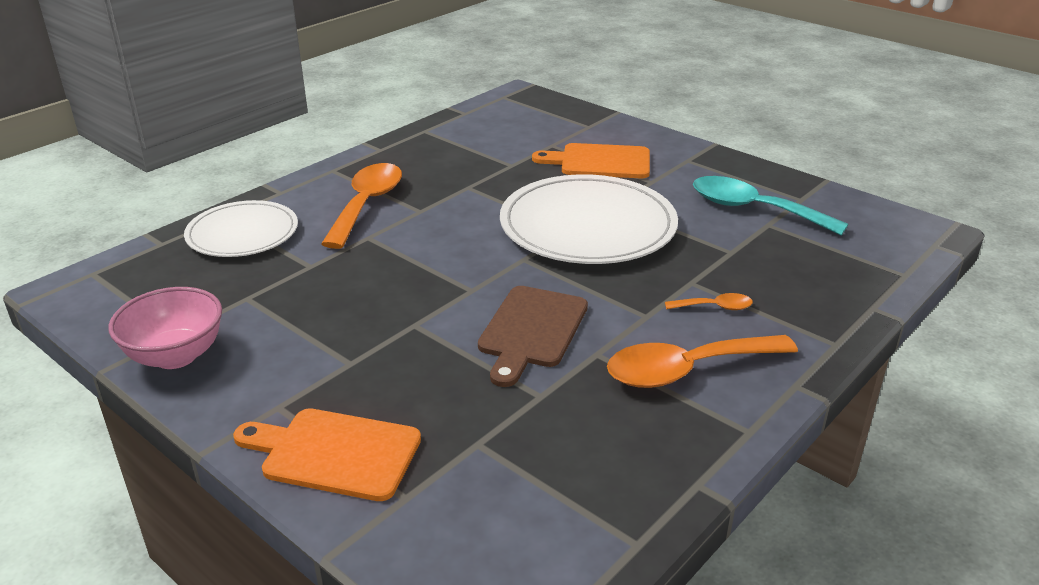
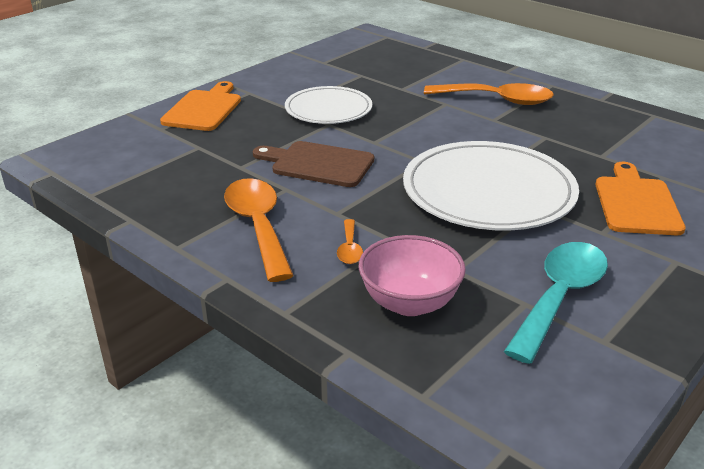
camera: 90 degrees right, 0 degrees up
(176, 356) = (301, 64): pink bowl -> pink bowl (409, 303)
(242, 233) = (441, 66): white plate -> white plate (328, 109)

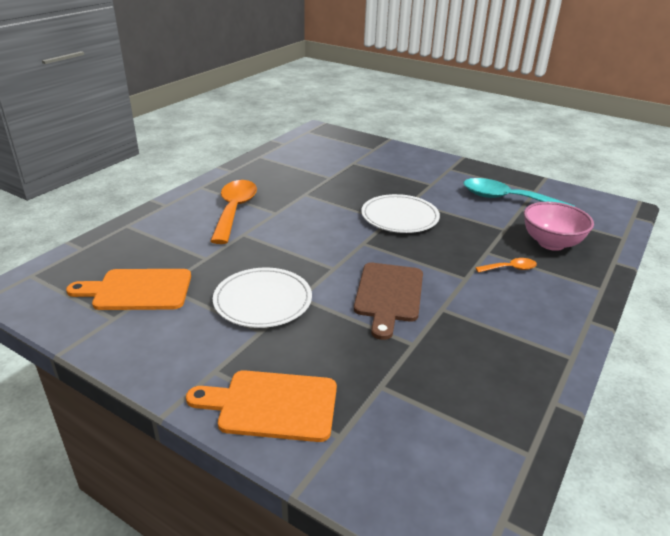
camera: 100 degrees left, 0 degrees up
(258, 226) = (510, 315): orange spoon -> none
(488, 191) = (399, 217): white plate -> white plate, size x0.62
(636, 203) = (391, 172): orange cutting board -> orange cutting board (138, 290)

